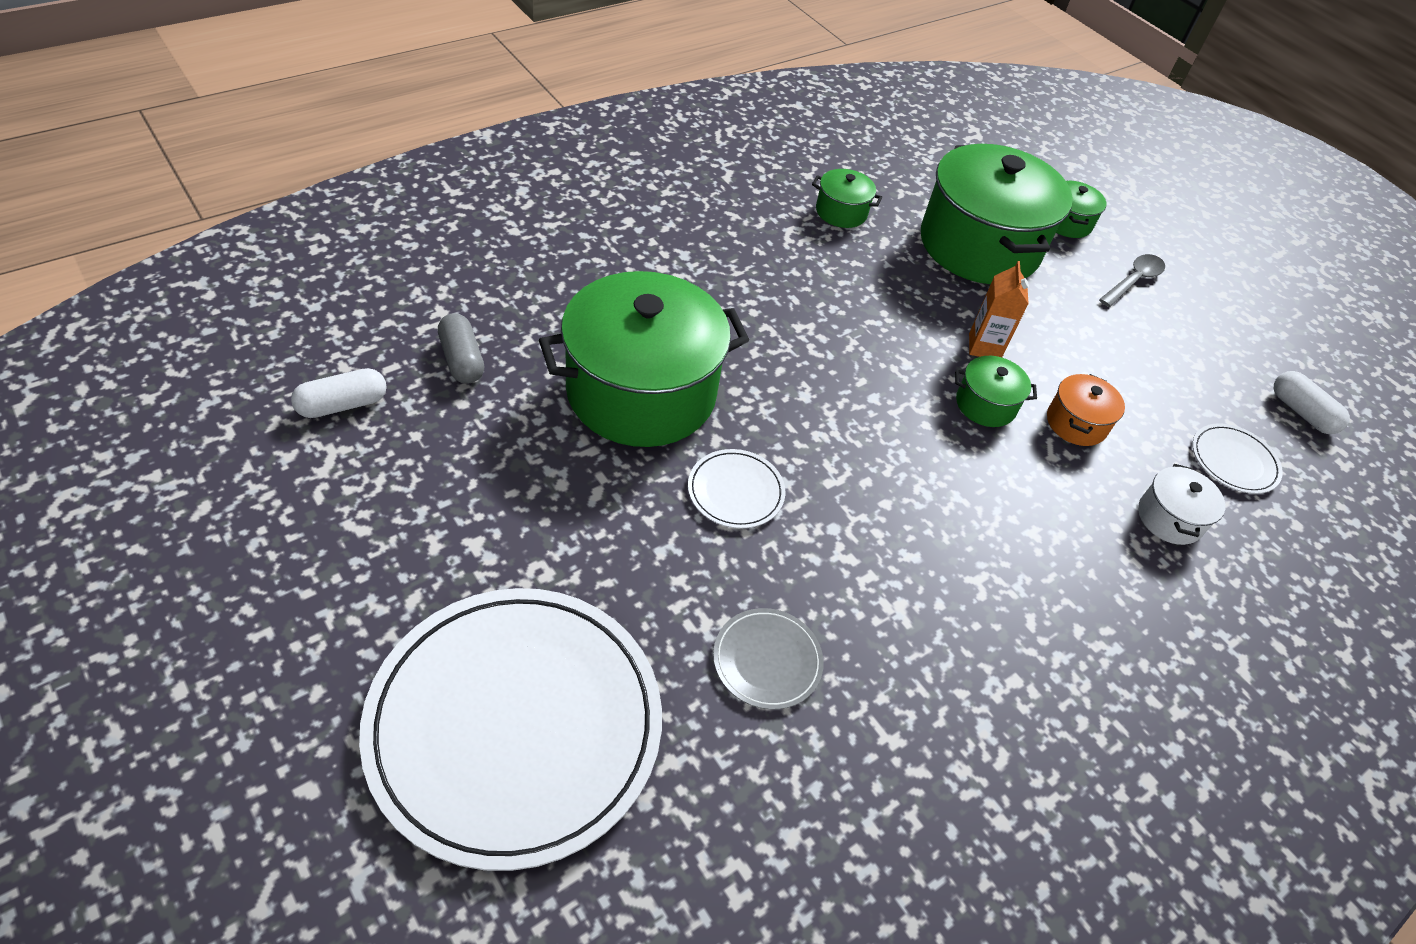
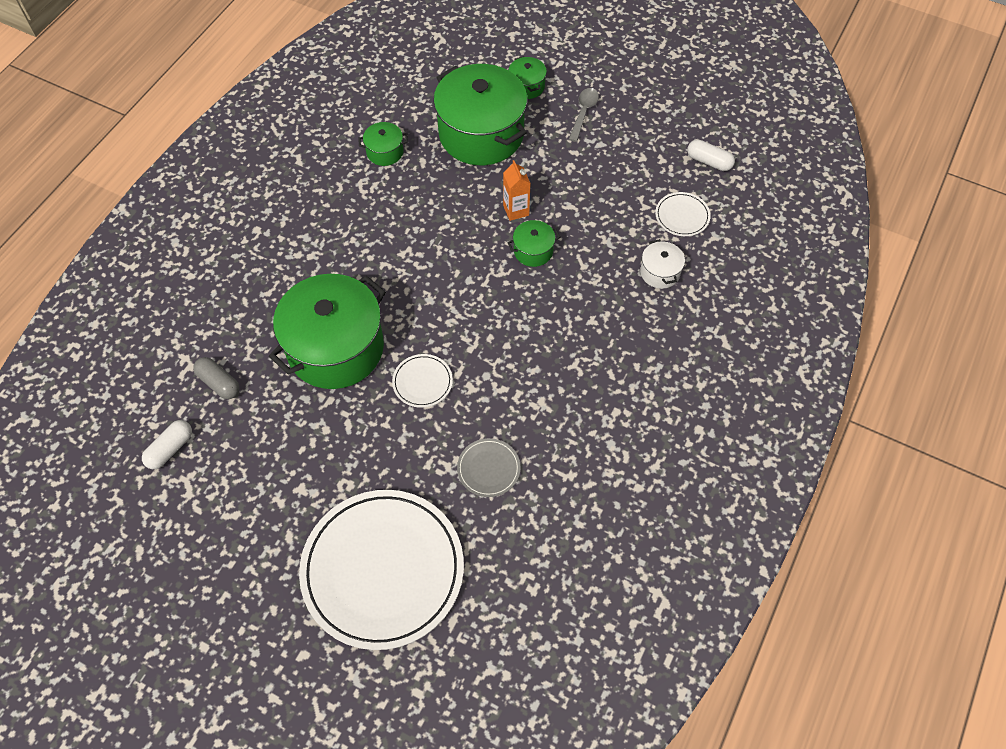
camera: 20 degrees left, 10 degrees up
(1076, 423) = (588, 236): orange pot -> none

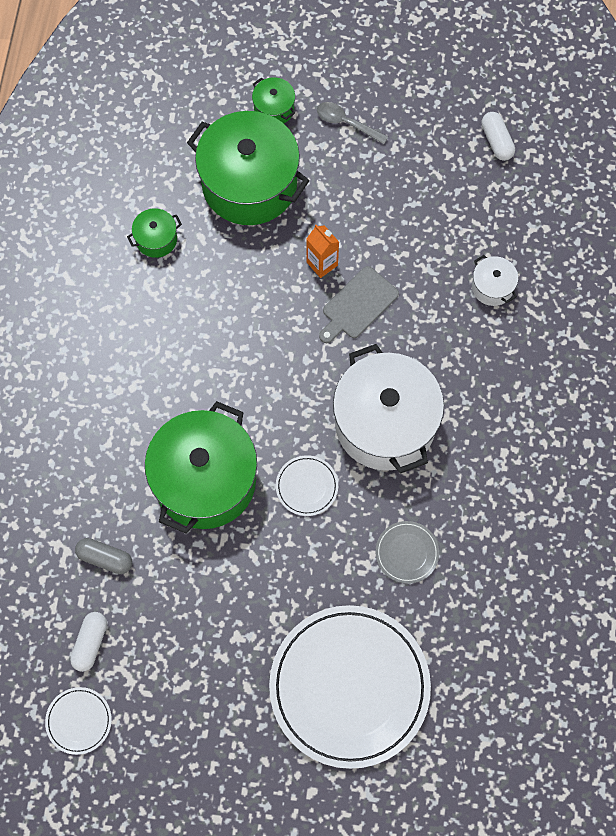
camera: 20 degrees left, 10 degrees up
(516, 352) = (385, 423): none -> white pot
(533, 251) = (358, 305): green pot -> grey cutting board
(583, 113) = (347, 123): grey spoon -> grey spoon turned 60 degrees counterclockwise
(682, 216) = (491, 215): white plate -> white plate (79, 721)
(709, 161) = (496, 141): white capsule -> white capsule turned 60 degrees clockwise

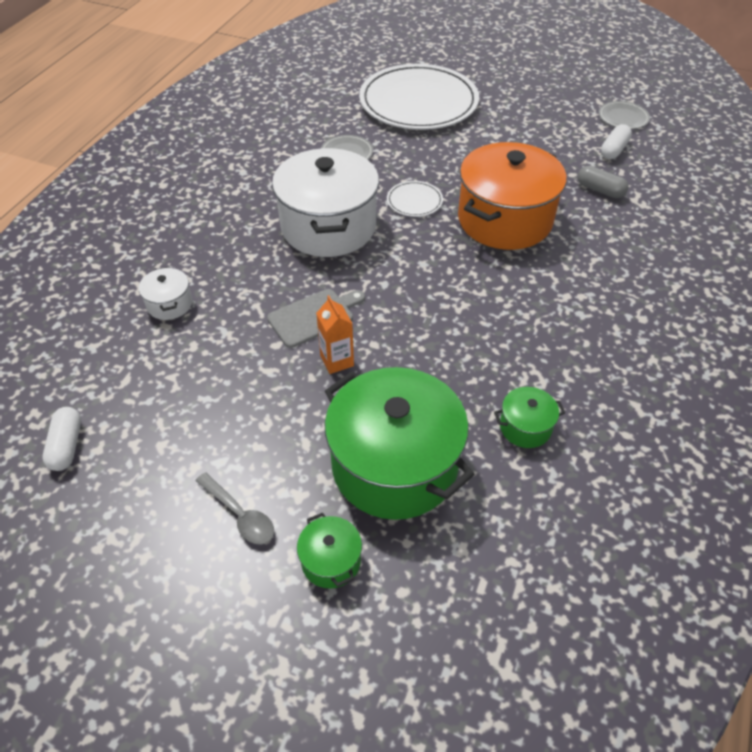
camera: 165 degrees left, 20 degrees down
(79, 721) = (623, 117): white plate -> grey plate
(205, 480) = (504, 220): green pot -> orange pot

